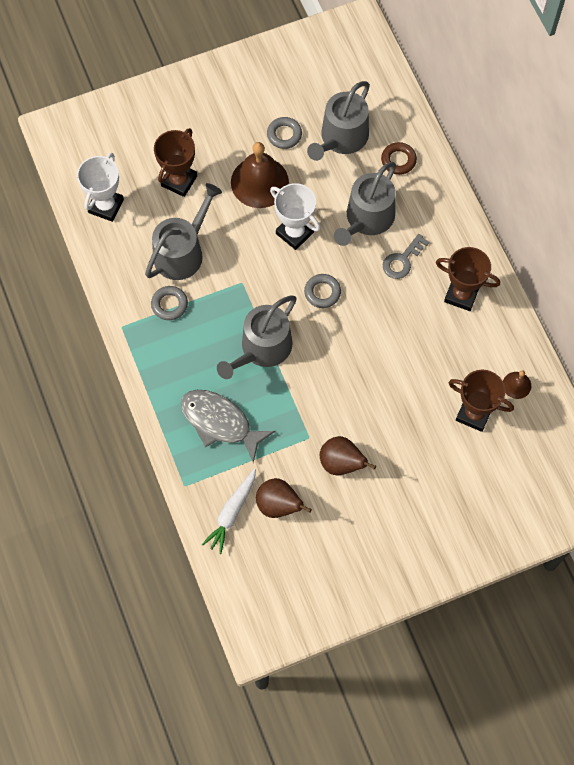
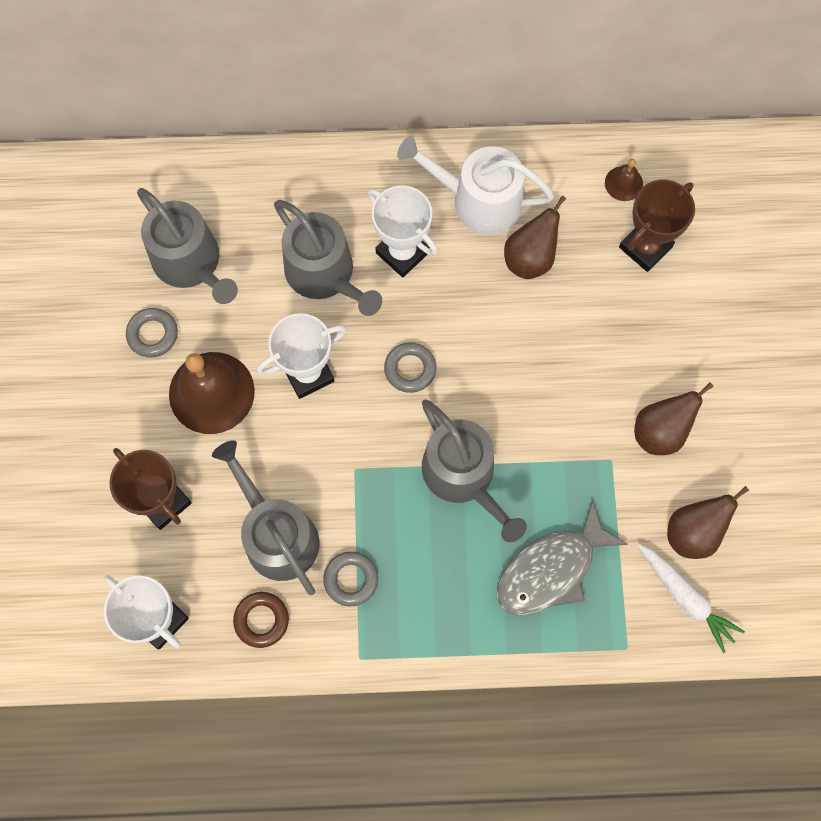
camera: 70 degrees left, 5 degrees up
(398, 160) = (255, 204): brown ring -> brown ring (261, 620)
(402, 260) = (402, 252): grey key -> white trophy
(433, 341) = (530, 258): none -> brown pear
(461, 295) = (478, 200): brown trophy -> white watering can

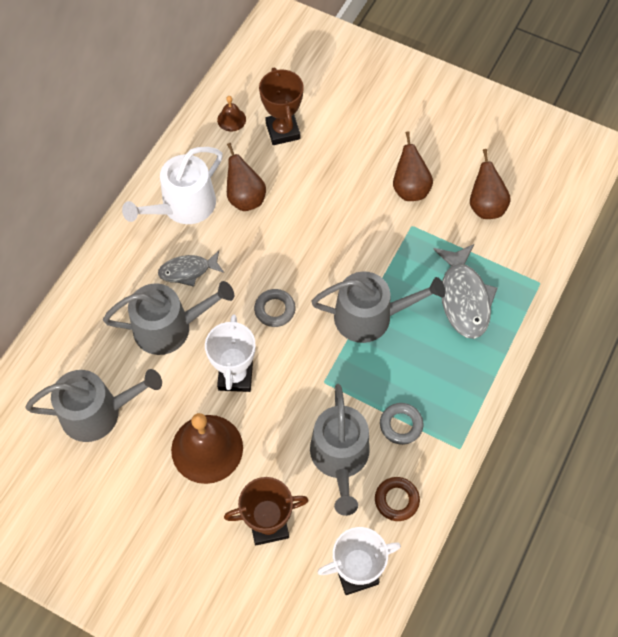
camera: 60 degrees left, 10 degrees down
(153, 334) = (135, 467): grey ring -> none
(276, 534) = (340, 458): grey watering can -> grey watering can turned 90 degrees counterclockwise
(402, 252) = (188, 271): white trophy -> grey fish
(685, 598) = (525, 233): white carrot -> none

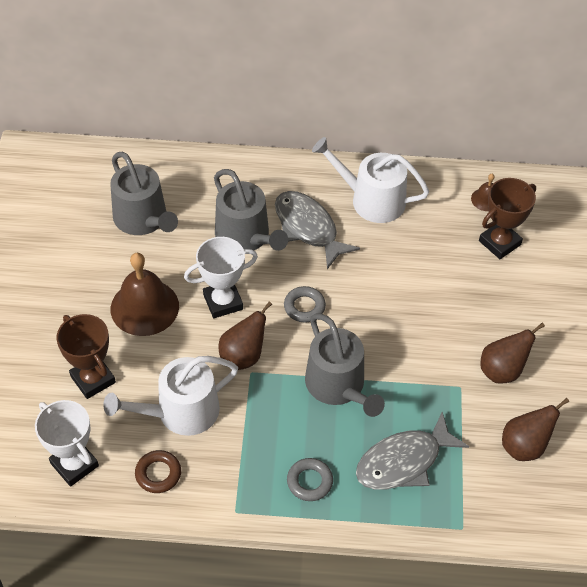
camera: 65 degrees right, 10 degrees down
(188, 271) = (308, 228): grey fish -> grey fish, size x1.60
(245, 198) = (408, 241): brown pear -> brown pear (243, 356)
(340, 458) = (180, 412): grey watering can -> white watering can
(401, 425) = (236, 451): grey ring -> grey ring (309, 482)

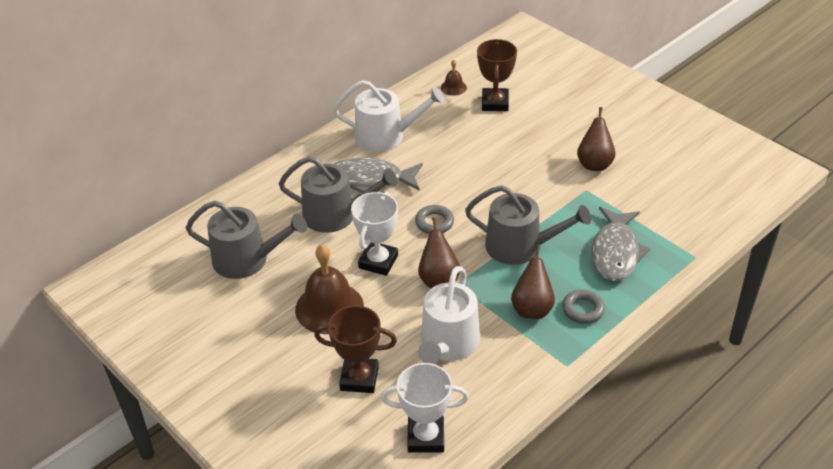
camera: 45 degrees left, 10 degrees down
(158, 474) = (489, 390): brown ring -> none
(371, 200) = (386, 136): white watering can -> white watering can turned 150 degrees counterclockwise
(524, 446) = (662, 190): brown pear -> brown pear (532, 308)

